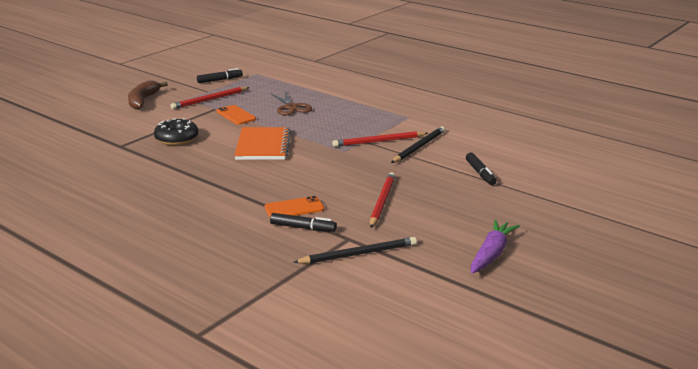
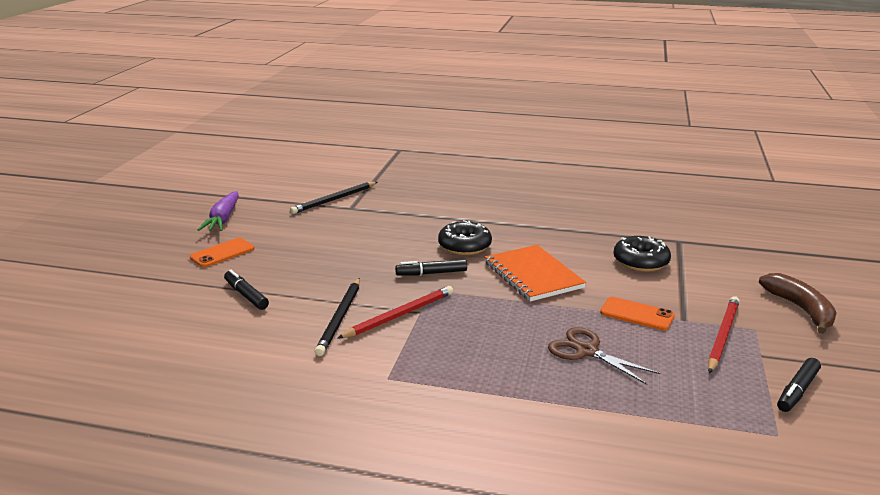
camera: 155 degrees right, 0 degrees up
(284, 175) = (464, 246): none -> black donut
(294, 208) = (419, 219): orange phone -> orange phone (222, 253)
(303, 228) = (395, 207): black marker -> black marker (431, 273)
(382, 202) = (342, 241): red pencil -> none

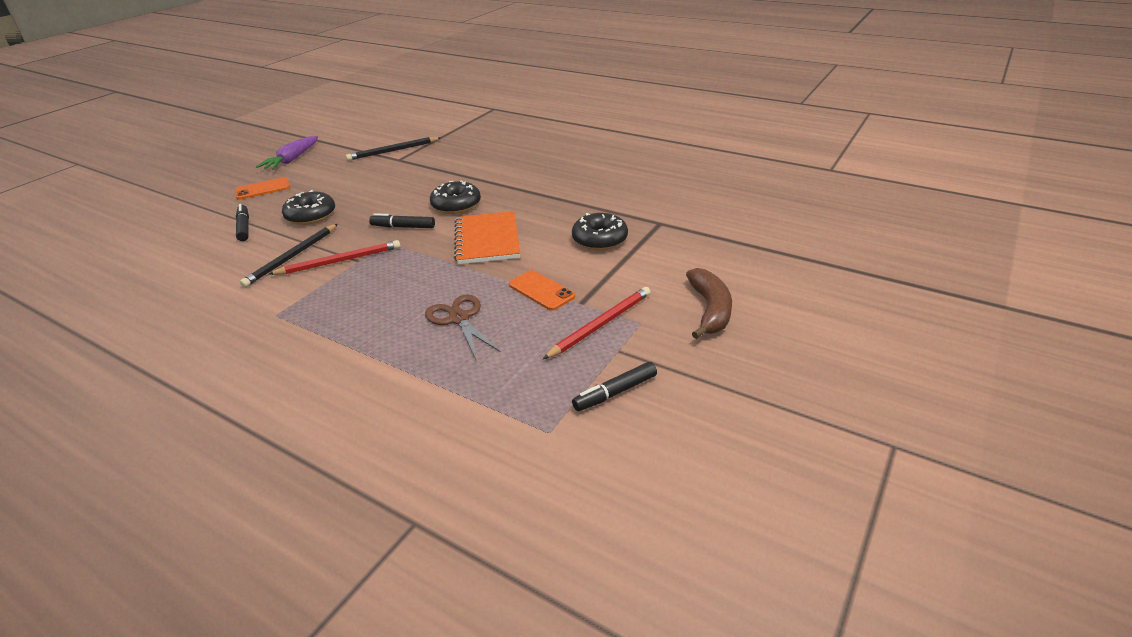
camera: 20 degrees right, 10 degrees up
(313, 274) = (311, 215): none -> black donut

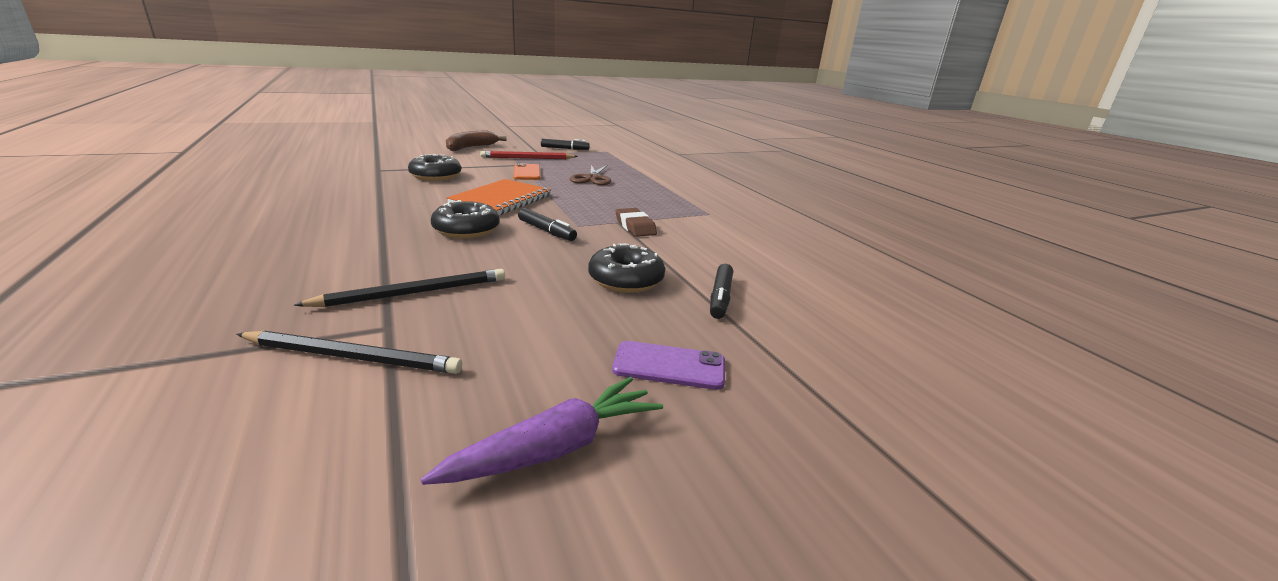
camera: 150 degrees left, 10 degrees down
(263, 189) = (669, 366): orange phone -> purple phone
(292, 257) = (676, 244): black pencil -> black pencil (412, 293)
(339, 261) = (635, 226): red pencil -> brown eraser

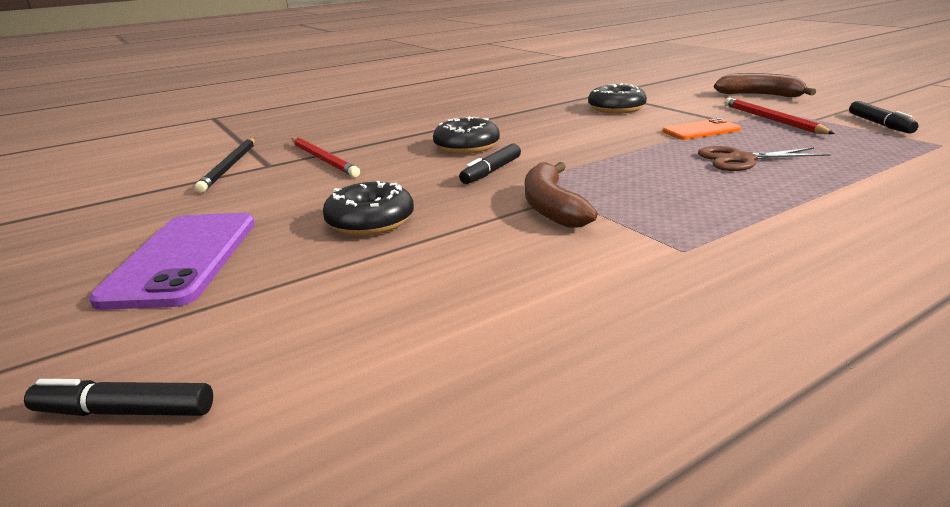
camera: 85 degrees right, 0 degrees up
(412, 293) = (323, 159): black pencil -> red pencil
(501, 200) = (573, 140): orange notebook -> none
(556, 447) = (97, 233): purple carrot -> none
(635, 226) = (552, 207): brown eraser -> brown banana
(669, 366) = (183, 259): purple phone -> purple phone, size x1.74
(720, 297) = (332, 276): black marker -> black marker (124, 411)

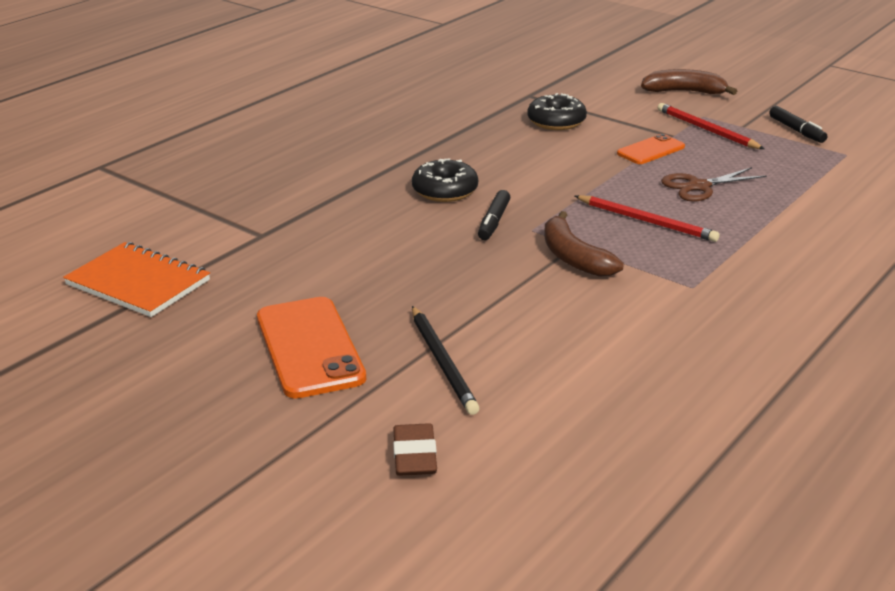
camera: 20 degrees left, 5 degrees up
(121, 189) = (138, 283): none -> orange notebook
(124, 411) = (414, 455): black marker -> brown eraser
(183, 259) = (310, 347): purple phone -> orange phone
(230, 166) = (221, 241): black pencil -> black pencil (442, 362)
(323, 159) = (312, 221): red pencil -> red pencil (646, 221)
(370, 222) = (434, 290): black donut -> none

